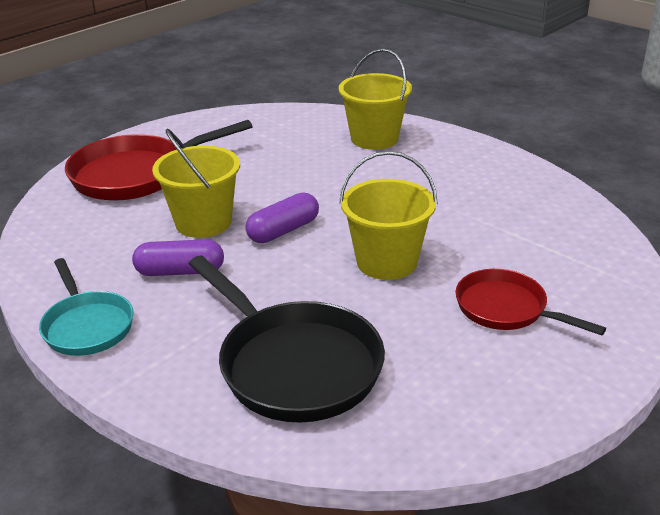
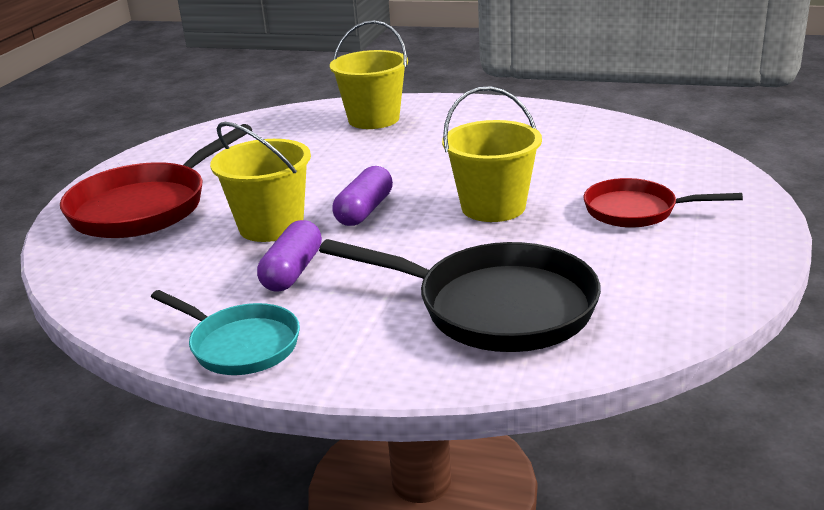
camera: 25 degrees left, 5 degrees down
(180, 271) = (292, 271): purple capsule -> purple capsule turned 45 degrees counterclockwise

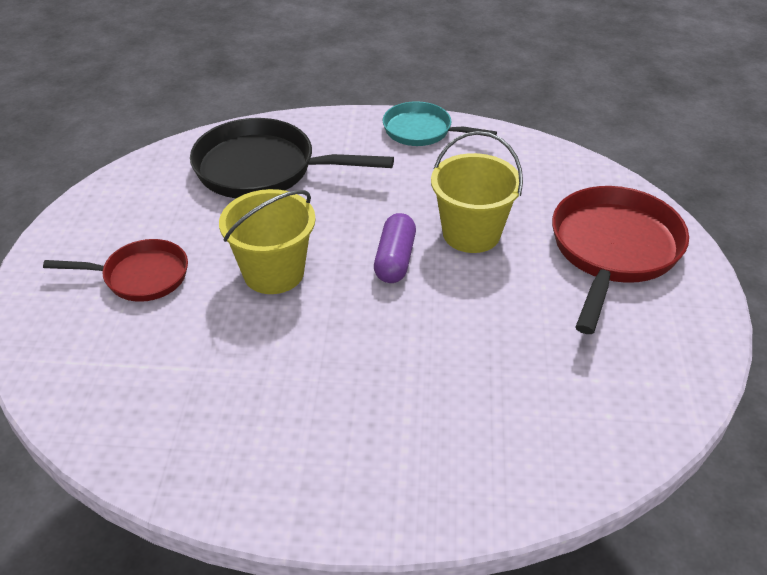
camera: 165 degrees right, 15 degrees up
(292, 271) = (422, 187): purple capsule -> none
(374, 119) = (463, 453): yellow bucket -> none

